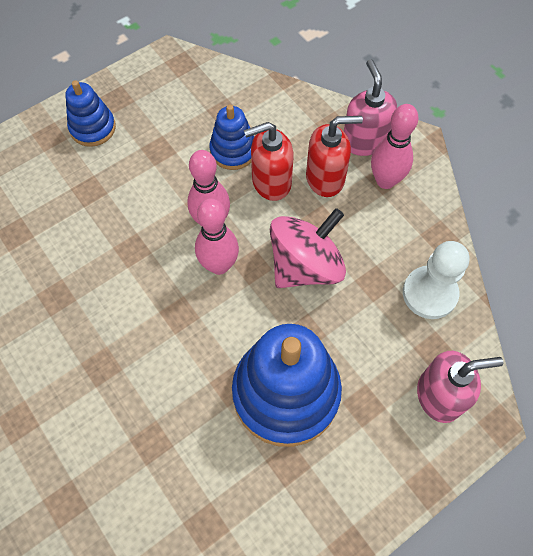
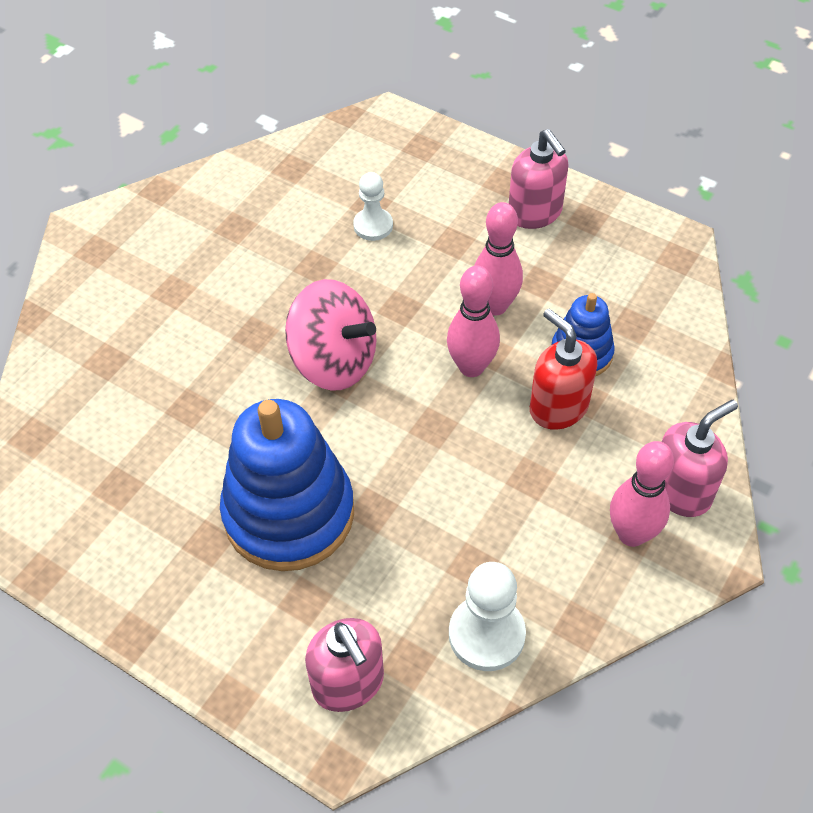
camera: 70 degrees right, 10 degrees down
(39, 240) = (373, 226): none -> white pawn
(93, 128) = (535, 213): blue stacking toy -> pink soap dispenser
(219, 265) = (419, 394): pink bowling pin -> pink bowling pin (495, 306)
(305, 265) = (460, 481): pink spinning top -> pink spinning top (334, 361)
(325, 178) = (597, 464): red soap dispenser -> none

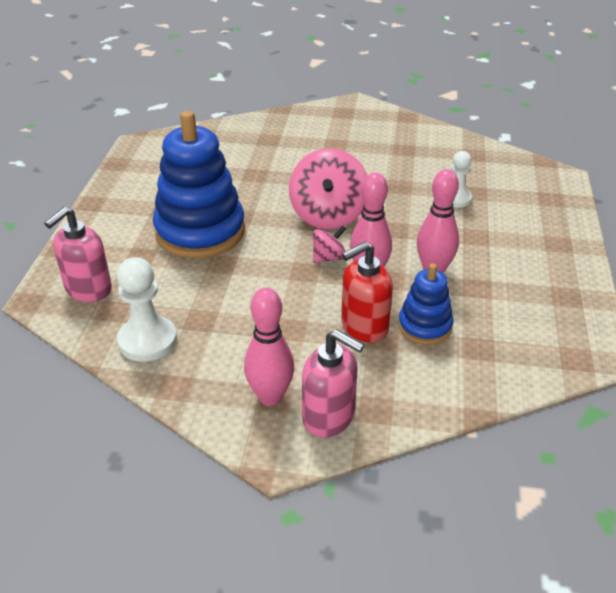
camera: 65 degrees right, 15 degrees down
(420, 393) = (328, 258): none -> pink spinning top
(535, 213) = (543, 267): pink soap dispenser -> none
(558, 407) = (364, 326): red soap dispenser -> red soap dispenser turned 150 degrees counterclockwise

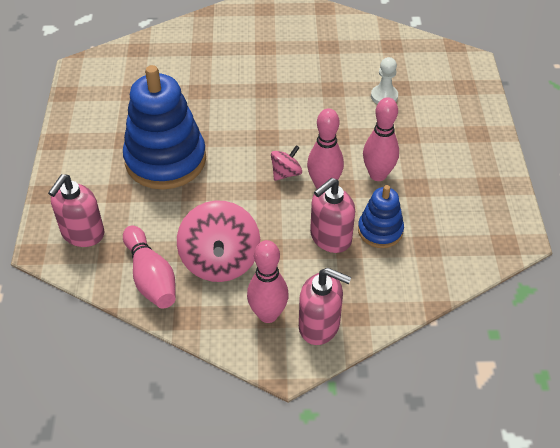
camera: 10 degrees left, 10 degrees up
(147, 341) = (151, 277): white pawn -> pink bowling pin
(328, 215) = (276, 128): pink spinning top -> pink spinning top (220, 261)
(364, 326) = (330, 238): red soap dispenser -> pink soap dispenser

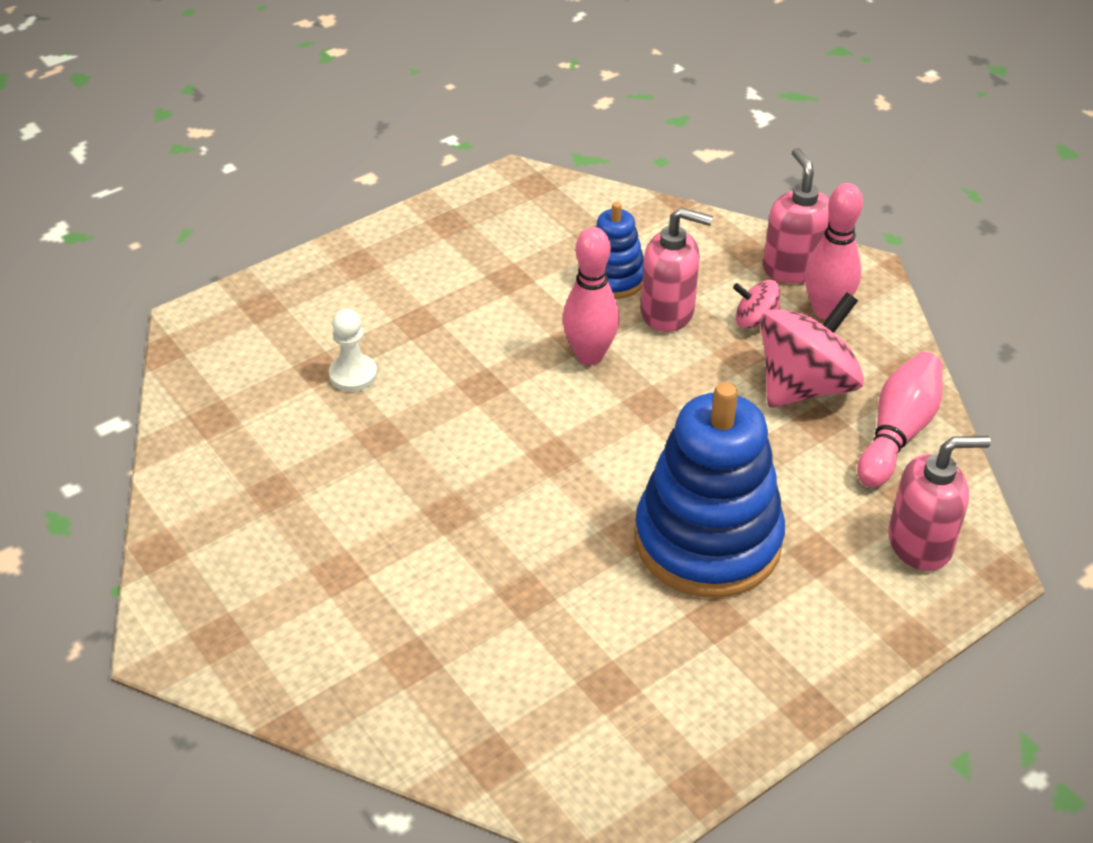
camera: 125 degrees left, 5 degrees down
(286, 173) = (603, 401): pink spinning top -> pink spinning top (755, 321)
(378, 175) = (521, 317): pink bowling pin -> none

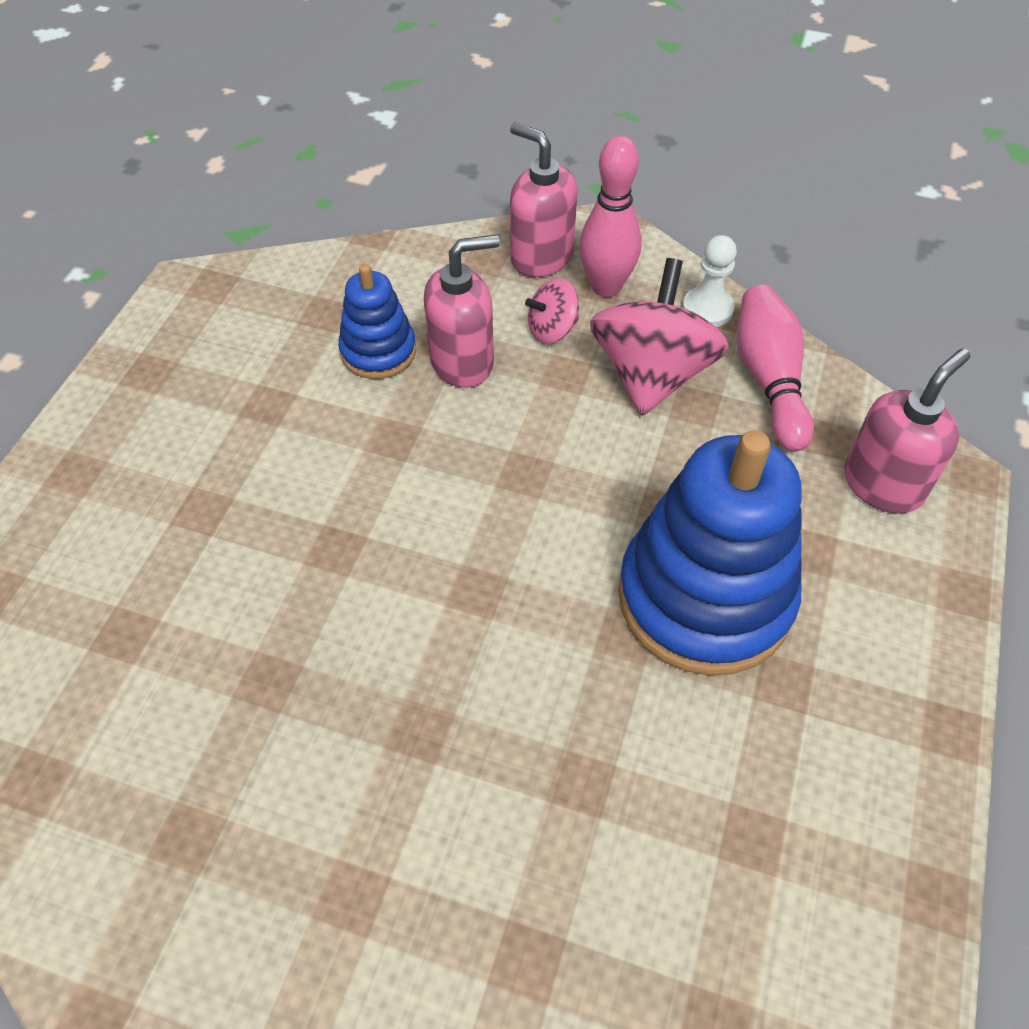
camera: 35 degrees left, 10 degrees up
(353, 375) = (174, 619): white pawn -> white pawn (707, 309)
(589, 355) = (422, 451): pink bowling pin -> none

